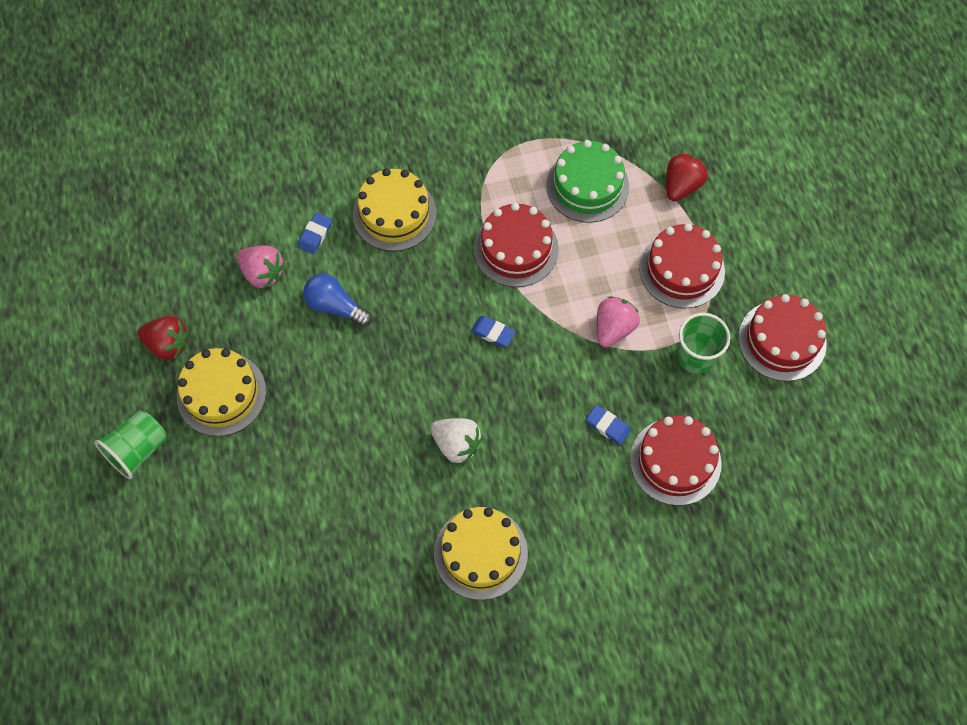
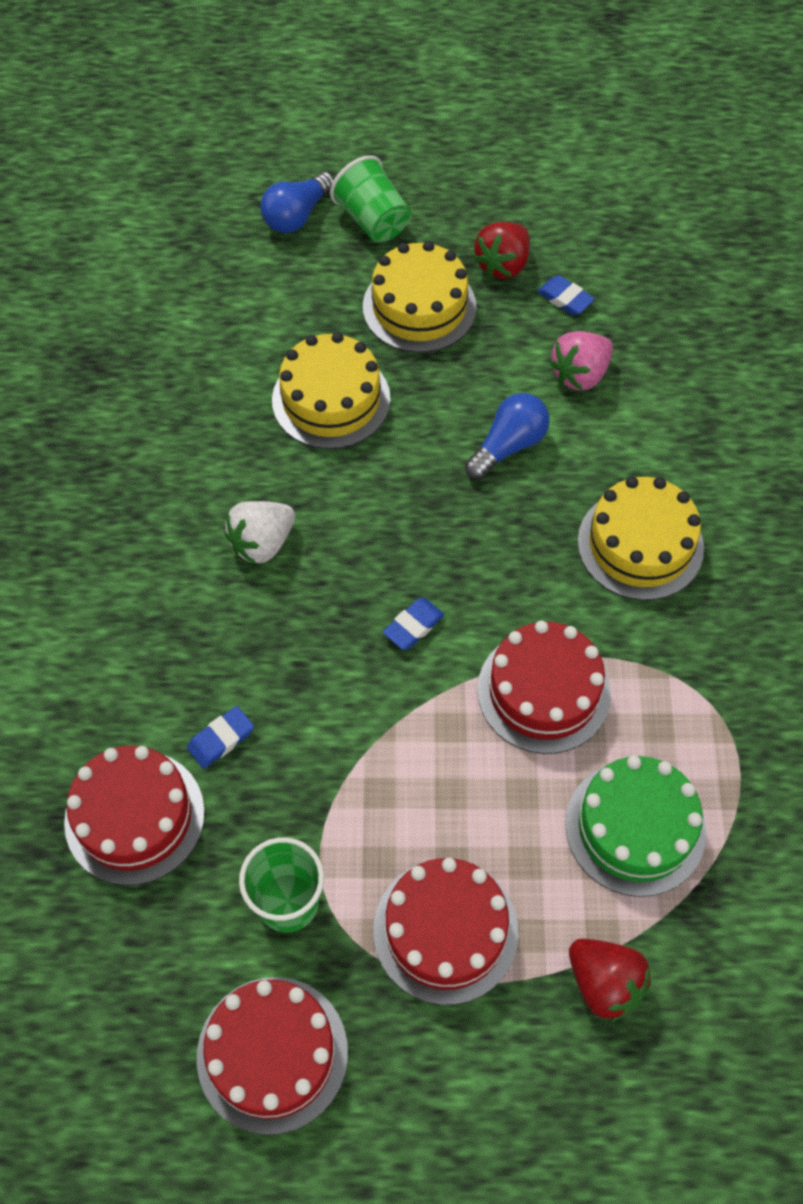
camera: 105 degrees right, 5 degrees down
(142, 510) = (297, 216): none -> blue light bulb
(315, 235) = (626, 443): blue eraser -> blue eraser (565, 299)
(480, 553) = (107, 537): yellow cake -> yellow cake (331, 399)
(613, 328) = (371, 793): pink strawberry -> none

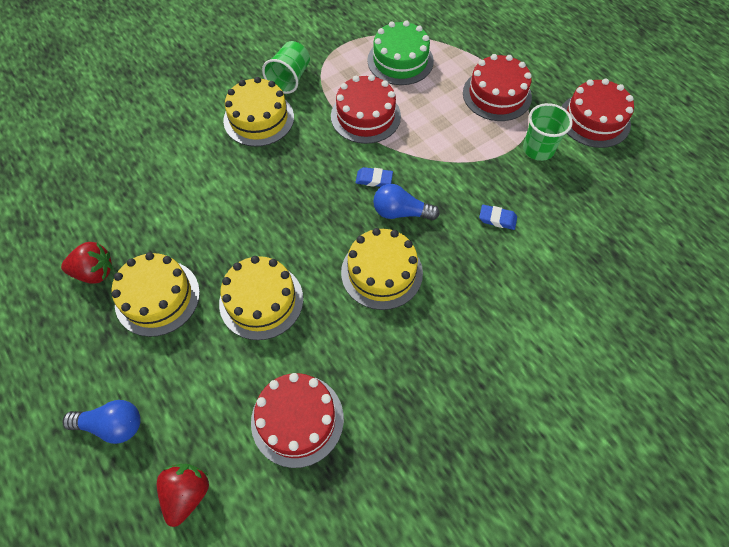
camera: 125 degrees left, 0 degrees up
(134, 817) = (563, 228): red cake -> red cake (297, 419)
(262, 543) = (381, 272): white strawberry -> yellow cake
(372, 220) = (92, 371): green cup -> green cup (290, 79)
(508, 446) = (235, 198): blue light bulb -> blue light bulb (400, 212)
(565, 299) = (107, 227): blue eraser -> none
(580, 374) = (163, 192): pink strawberry -> none
(604, 983) = (468, 43): red strawberry -> red strawberry (187, 494)

